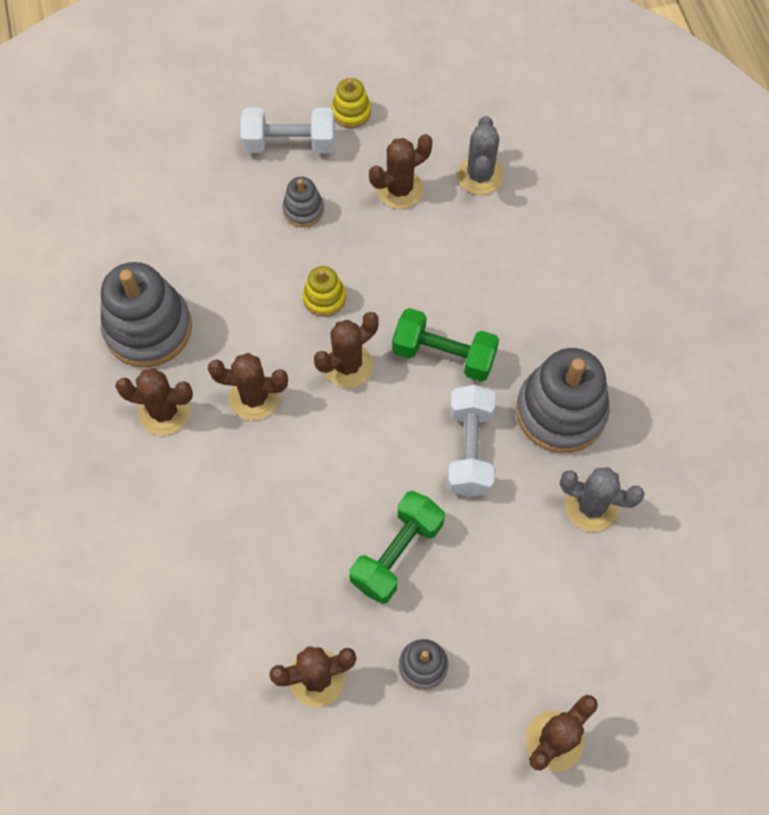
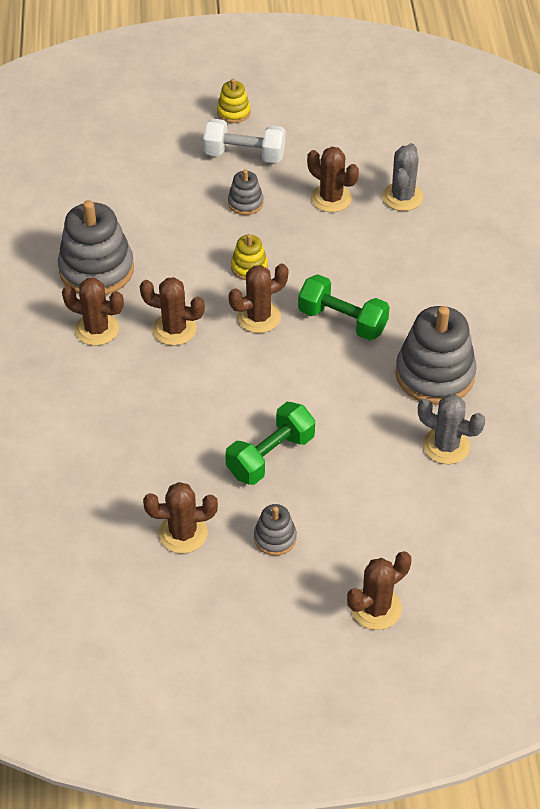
camera: 10 degrees right, 15 degrees down
(351, 112) = (301, 139): yellow stacking toy -> yellow stacking toy (233, 112)
(400, 189) = (331, 198): brown cactus -> brown cactus turned 60 degrees clockwise
(469, 450) = (349, 391): white dumbbell -> none

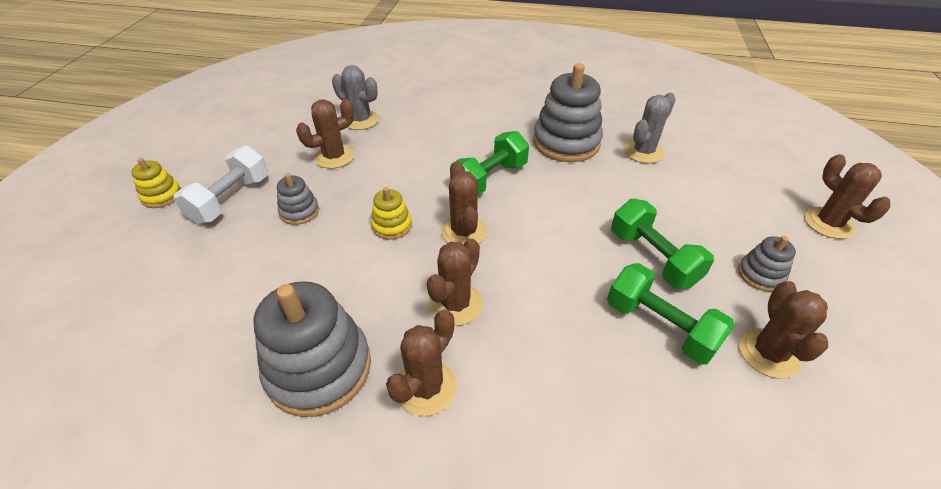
camera: 75 degrees left, 5 degrees down
(190, 461) = (660, 326): none -> green dumbbell

